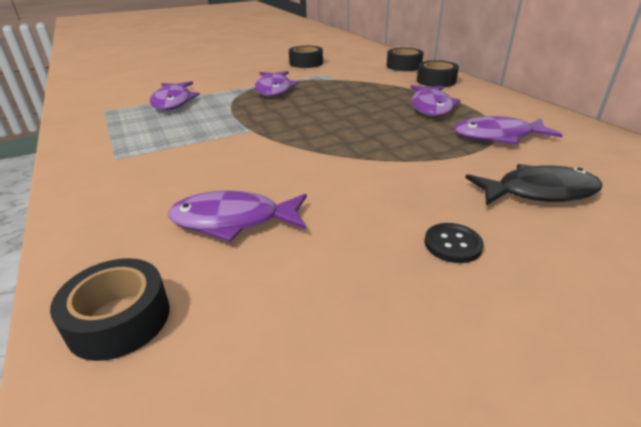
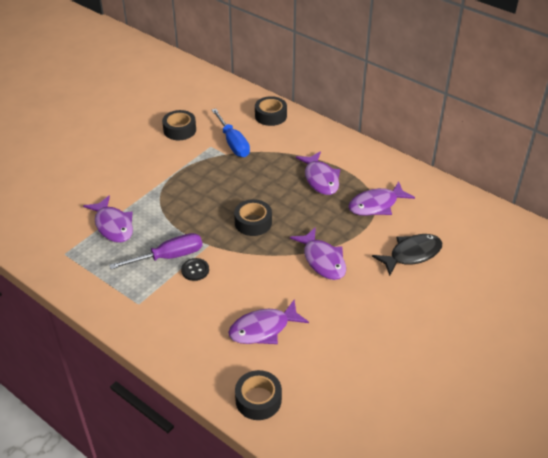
camera: 25 degrees left, 10 degrees up
(198, 130) = (169, 256): none -> purple screwdriver
(274, 89) = (184, 184): purple fish -> purple fish (322, 260)
(350, 75) = (233, 143): none -> blue screwdriver
(436, 81) = (308, 137): black tape -> black tape (253, 222)
(452, 244) = (381, 307): black button -> black button (195, 270)

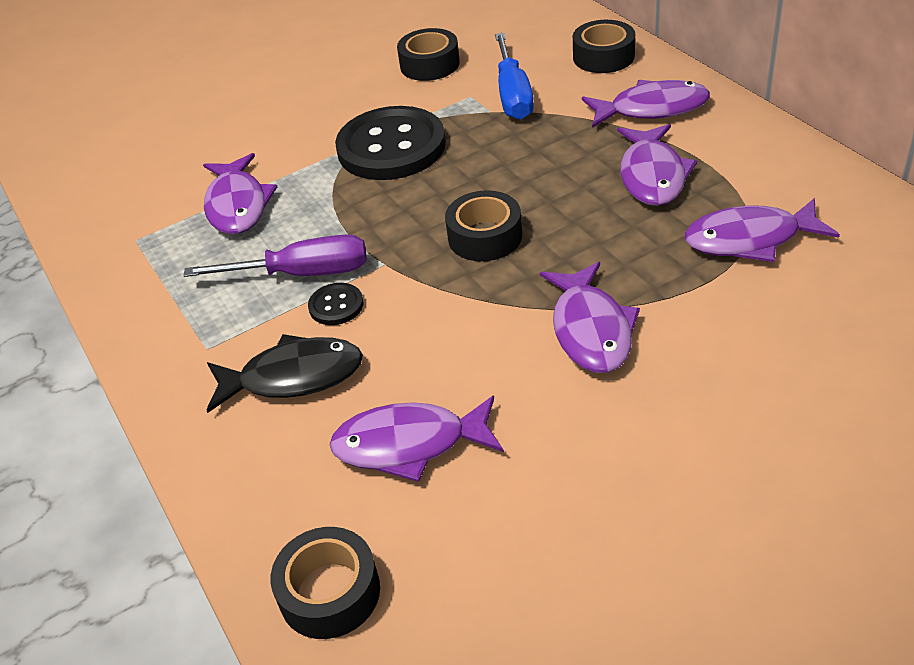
camera: 25 degrees right, 0 degrees up
(182, 181) = (391, 147): none -> black button
(306, 143) = (652, 109): none -> purple fish
(411, 254) = (792, 351): black fish -> black fish (293, 377)

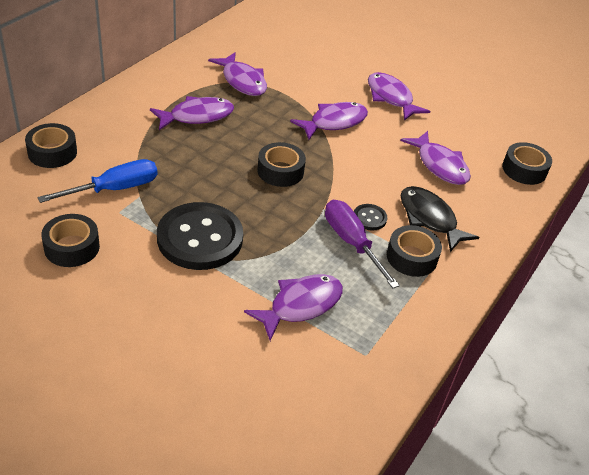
camera: 125 degrees left, 0 degrees up
(236, 327) = (411, 257): none -> black tape
(652, 109) = (122, 123): purple fish -> purple fish (391, 98)

